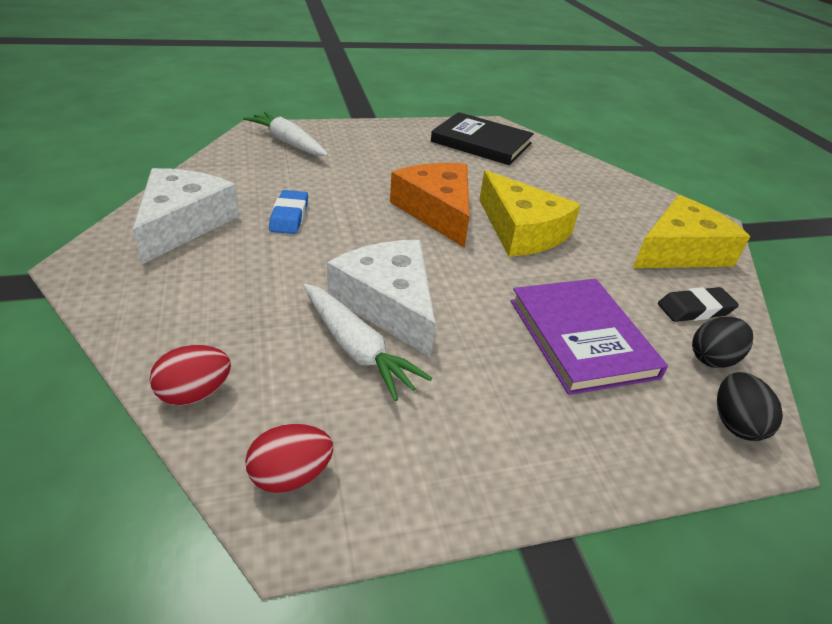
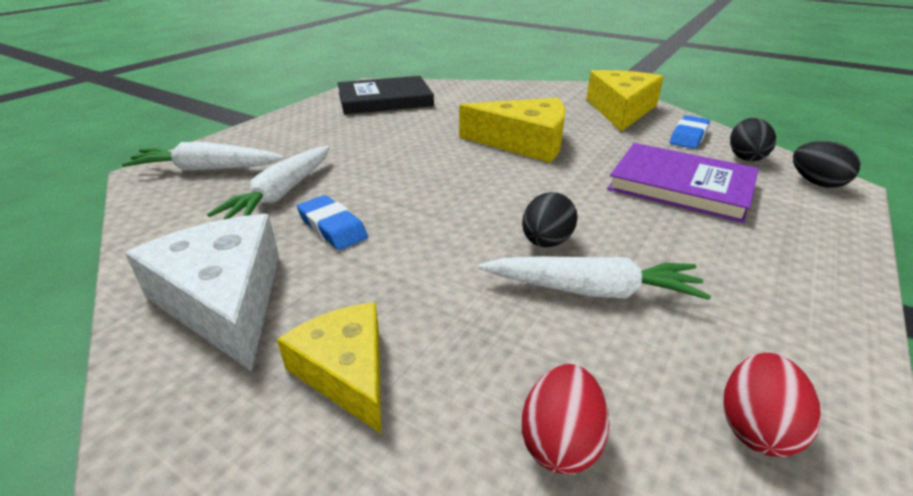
camera: 40 degrees left, 5 degrees down
(172, 292) = (346, 371): none -> yellow cheese
(299, 180) = (282, 194): none -> white carrot
(389, 304) = (546, 242): white cheese -> black egg
(437, 211) = (446, 159): orange cheese -> none
(695, 309) = (688, 136): black eraser -> blue eraser

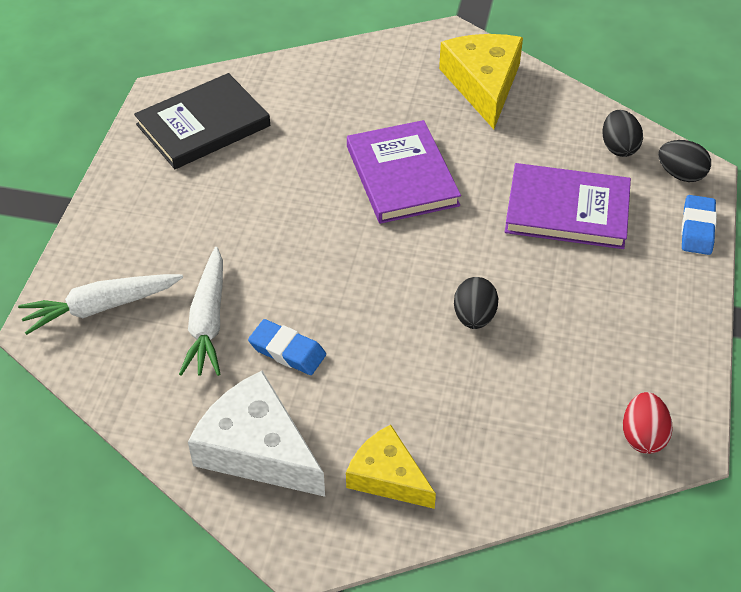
camera: 20 degrees left, 15 degrees up
(524, 142) = (402, 176): yellow cheese -> purple book
(560, 442) = (538, 480): red egg -> none
(592, 290) = (524, 358): white carrot -> none
(688, 136) = (562, 123): blue eraser -> blue eraser (697, 229)

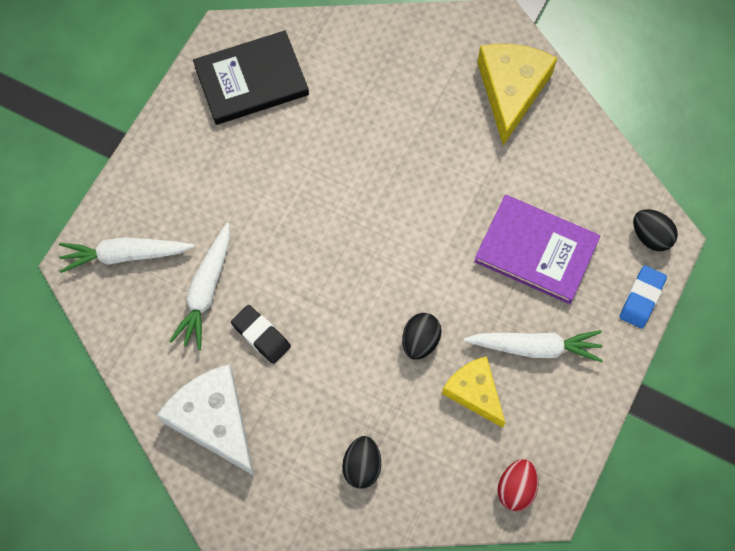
camera: 15 degrees right, 20 degrees up
(287, 351) = (261, 335): blue eraser -> black eraser
(387, 477) = (306, 471): yellow cheese -> yellow cheese (474, 392)
(402, 176) = (406, 178): purple book -> none
(604, 296) = (535, 347): none -> white carrot
(618, 147) = (607, 192): black egg -> black egg (362, 466)

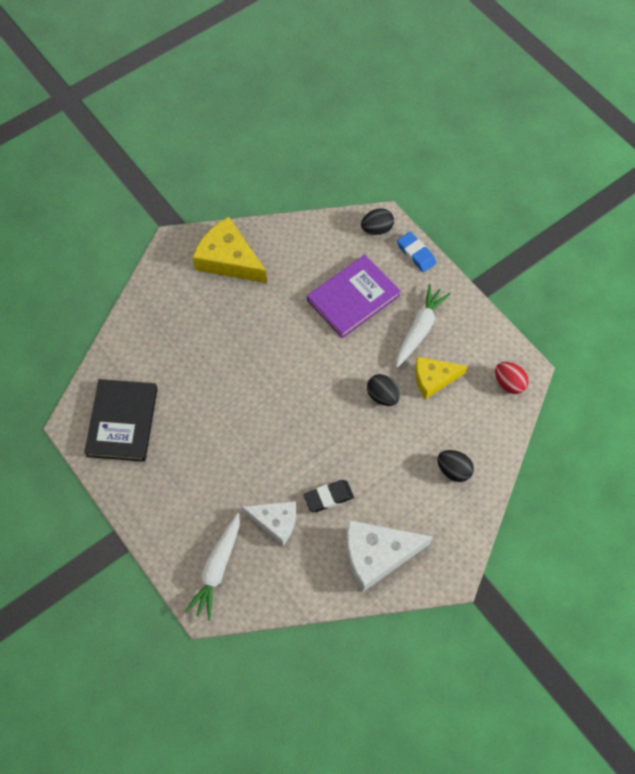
camera: 65 degrees left, 5 degrees down
(206, 291) = (275, 521): white carrot -> white cheese

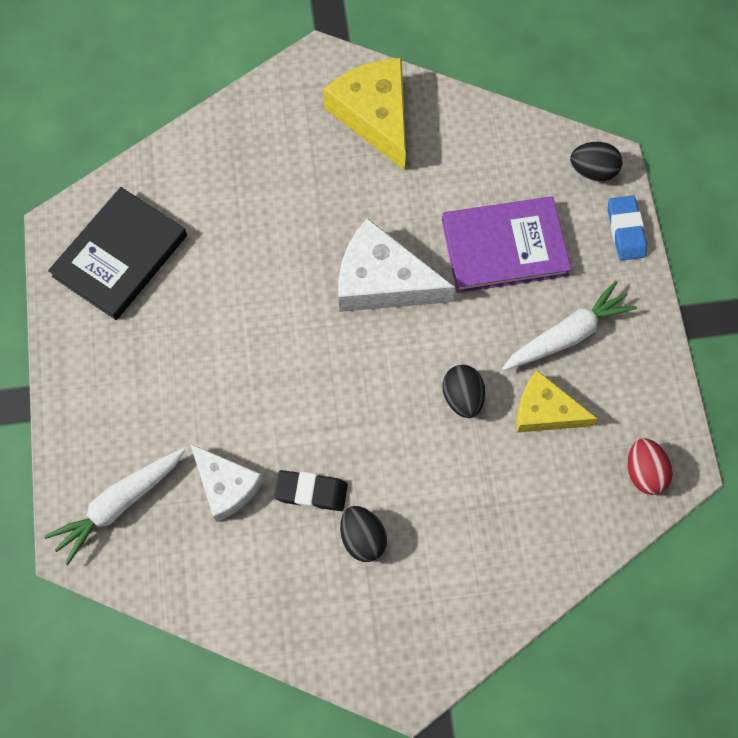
camera: 30 degrees right, 5 degrees up
(377, 555) = (326, 603): white cheese -> white cheese (382, 281)
(453, 470) = (495, 548): black egg -> black egg (363, 538)

